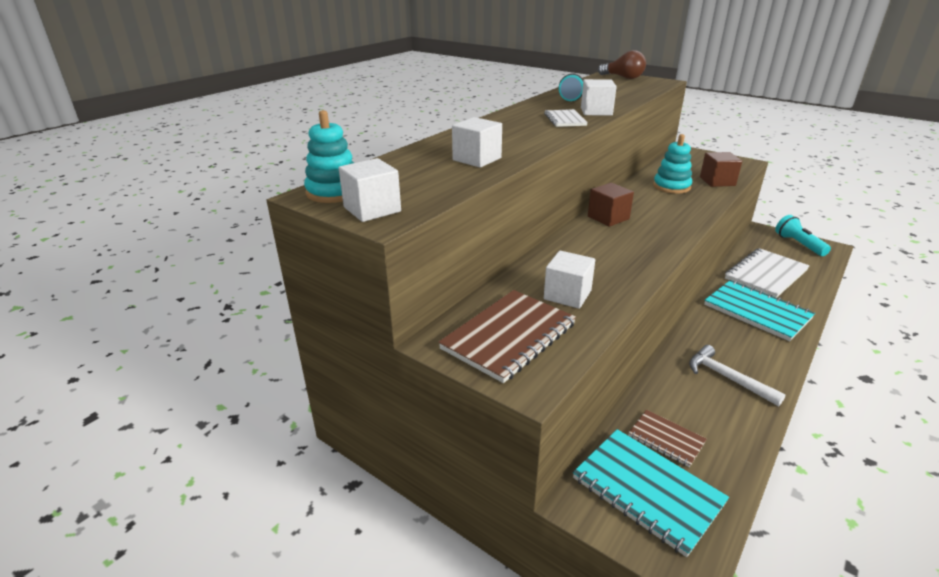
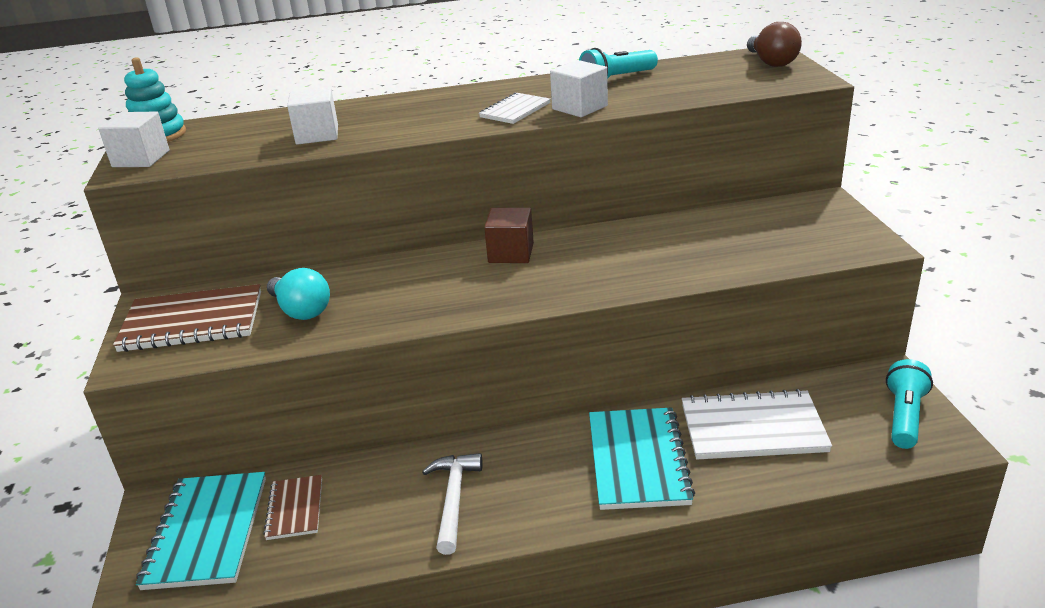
camera: 45 degrees right, 0 degrees up
(567, 295) = (301, 310): white cube -> turquoise light bulb
(671, 186) = (675, 243): turquoise stacking toy -> none
(717, 181) = (756, 258): brown cube -> none

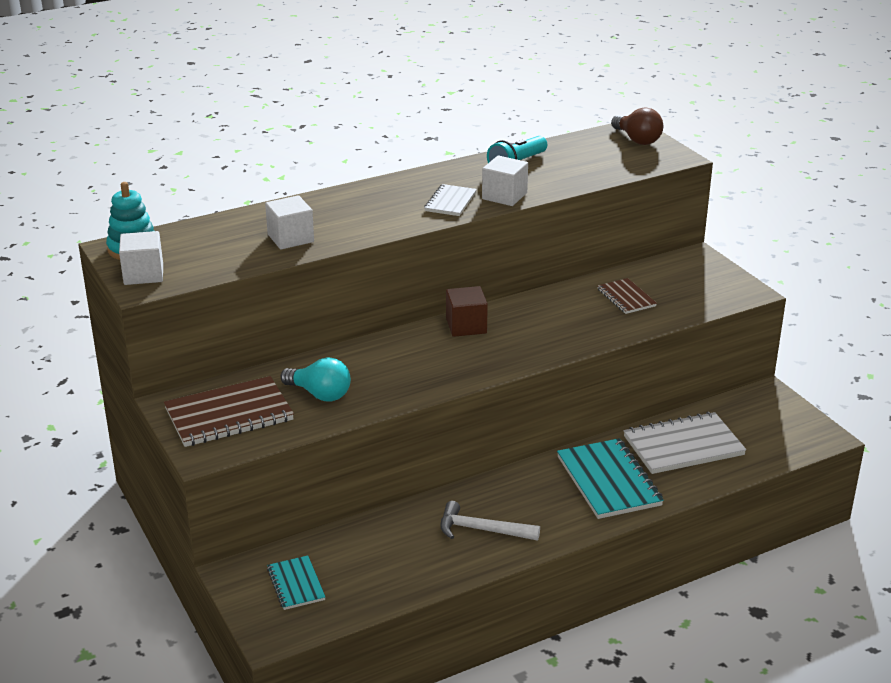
camera: 20 degrees left, 0 degrees up
(207, 532) = (296, 584): turquoise notebook -> turquoise notebook, size x0.56
(295, 509) = (358, 556): brown notebook -> brown notebook (626, 298)
(453, 500) = (482, 530): white hammer -> white hammer turned 60 degrees counterclockwise
(904, 416) = (787, 422): turquoise flashlight -> none

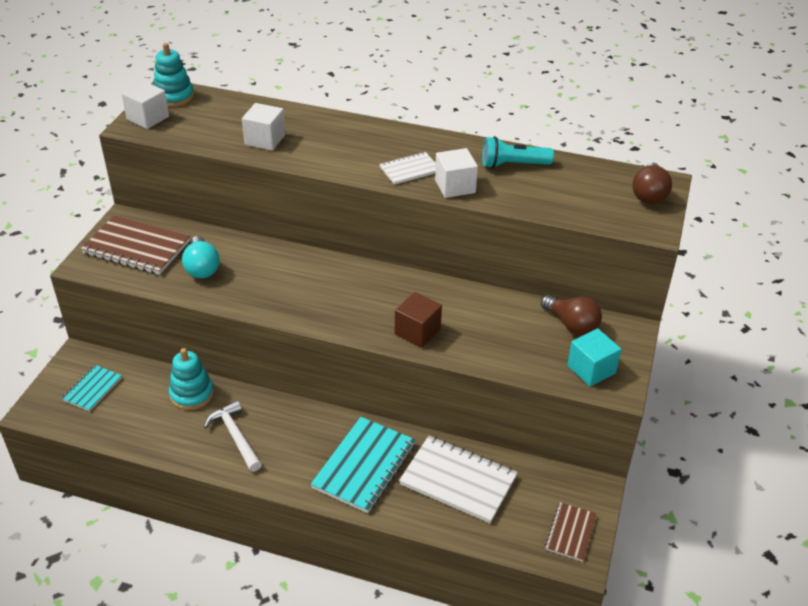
camera: 45 degrees right, 10 degrees up
(392, 528) = (192, 394): none -> turquoise stacking toy
(466, 326) = (364, 277): brown cube -> brown cube (417, 332)
(626, 298) = (511, 329): brown notebook -> brown notebook (570, 533)
(658, 273) = (572, 325): none -> brown light bulb
(715, 291) = (591, 369): none -> turquoise cube

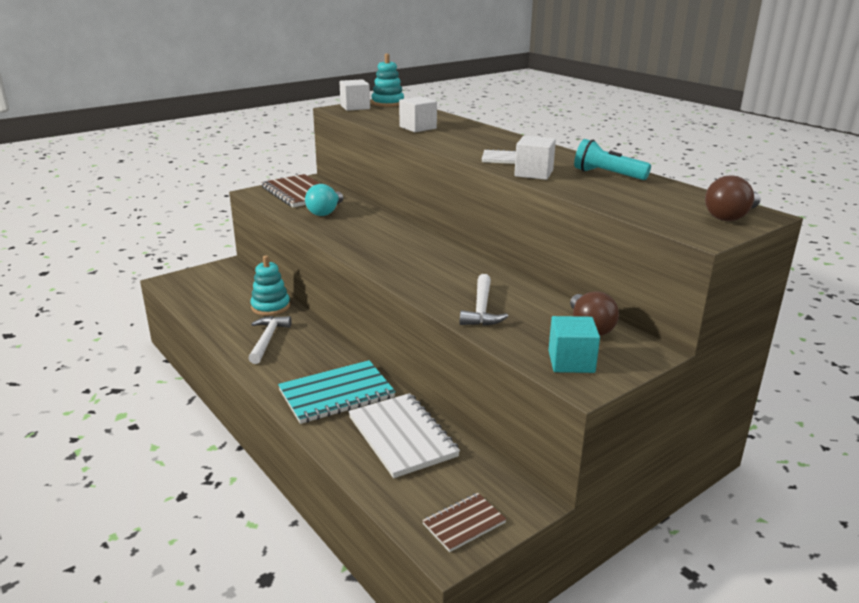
camera: 35 degrees right, 15 degrees down
(92, 389) = (214, 283): turquoise notebook -> none
(417, 332) = (436, 287): brown cube -> none
(477, 341) = (481, 309): none -> white hammer

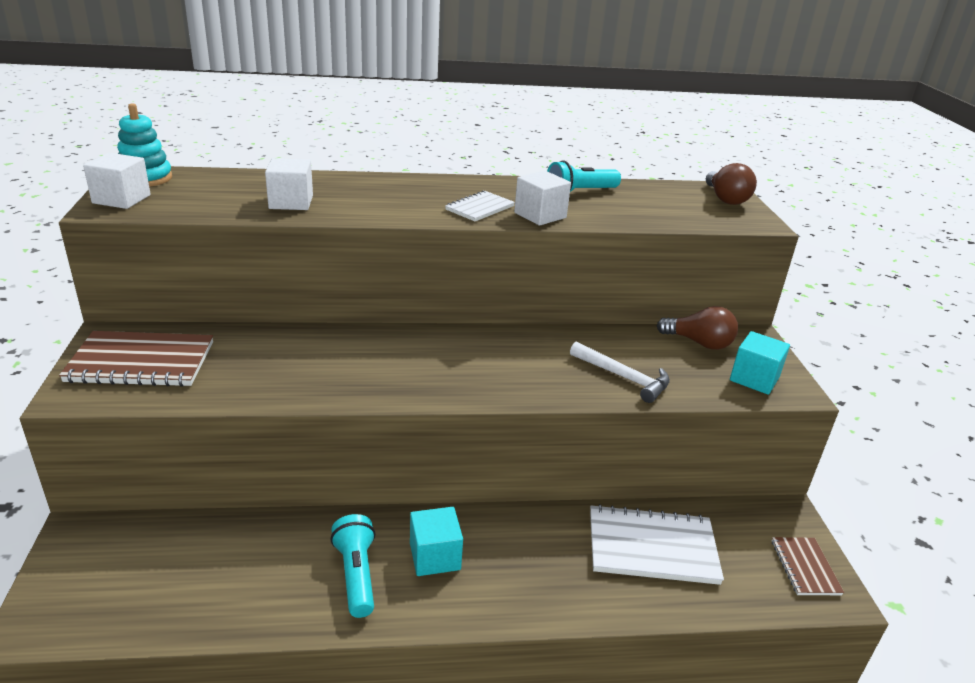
camera: 60 degrees left, 5 degrees up
(267, 340) = (356, 575): white hammer -> turquoise flashlight
(270, 307) = (268, 538): turquoise stacking toy -> none
(305, 357) = (435, 556): none -> turquoise cube
(325, 212) = (245, 368): turquoise light bulb -> none
(336, 394) = (538, 563): turquoise notebook -> none

